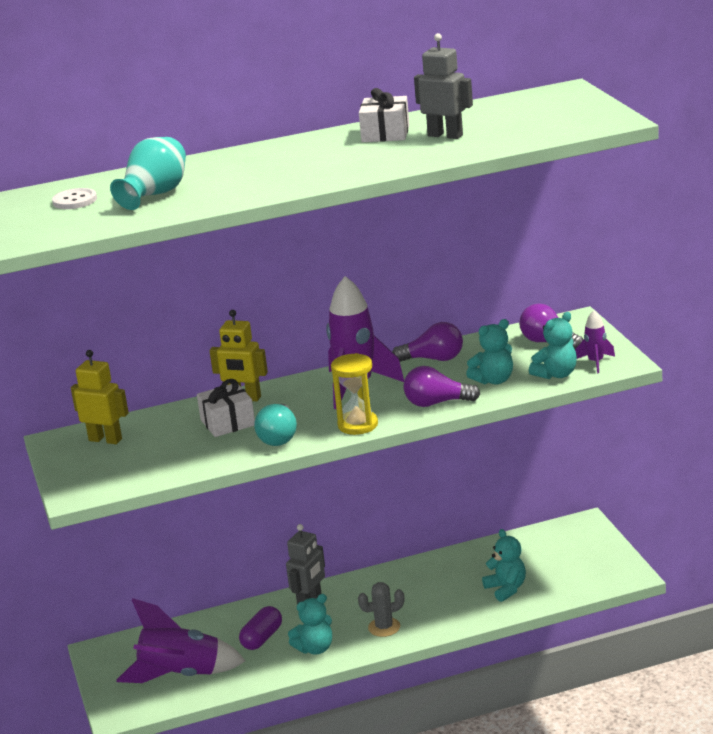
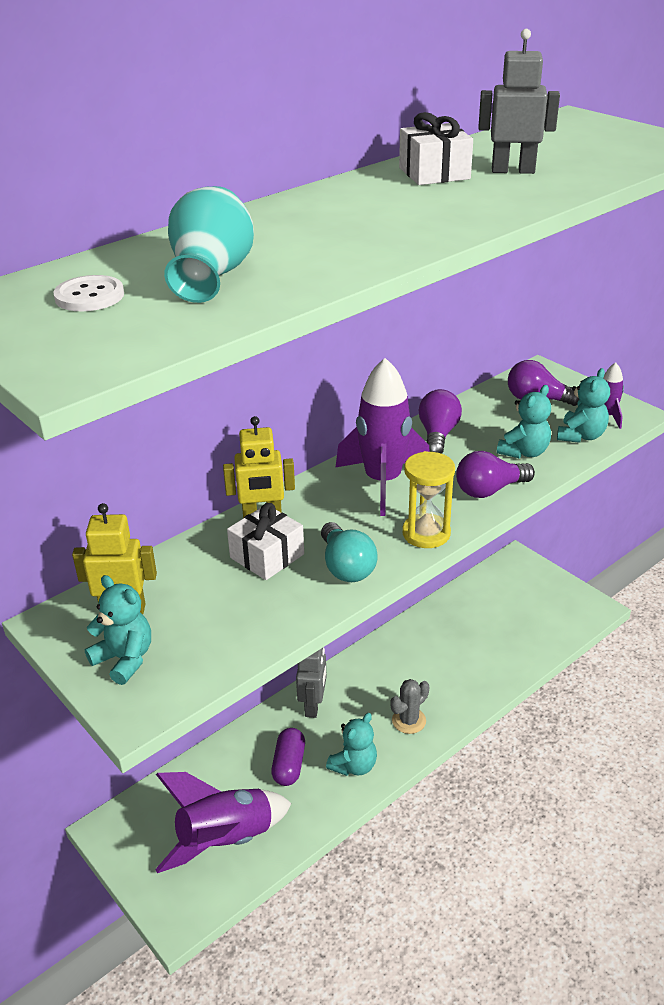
camera: 25 degrees left, 10 degrees up
(433, 359) = (438, 435): purple light bulb -> purple light bulb turned 60 degrees counterclockwise
(506, 589) = (496, 647): turquoise teddy bear -> turquoise teddy bear (124, 659)

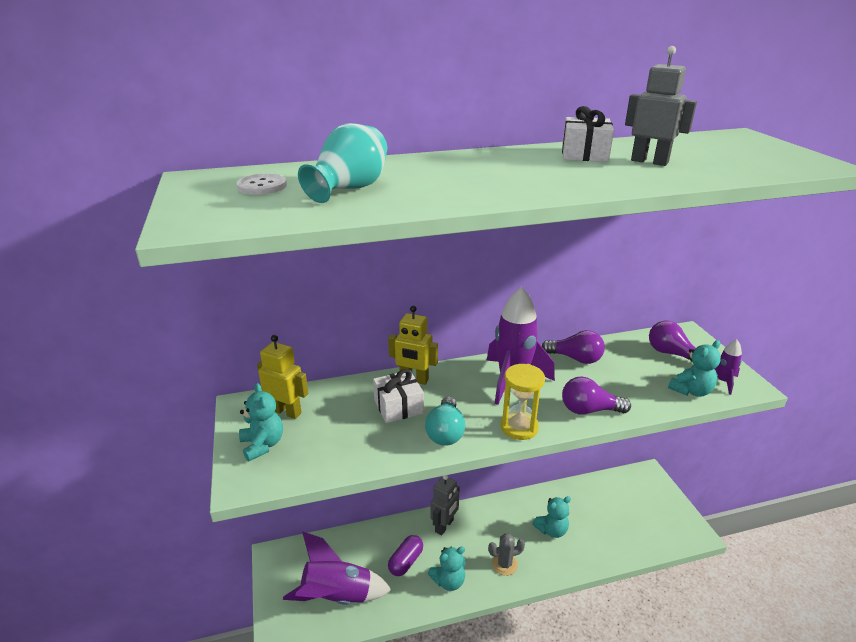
camera: 25 degrees right, 5 degrees down
(438, 435) = (575, 358): purple light bulb -> purple light bulb turned 75 degrees clockwise
(524, 452) = (635, 390): turquoise teddy bear -> turquoise teddy bear (551, 530)

